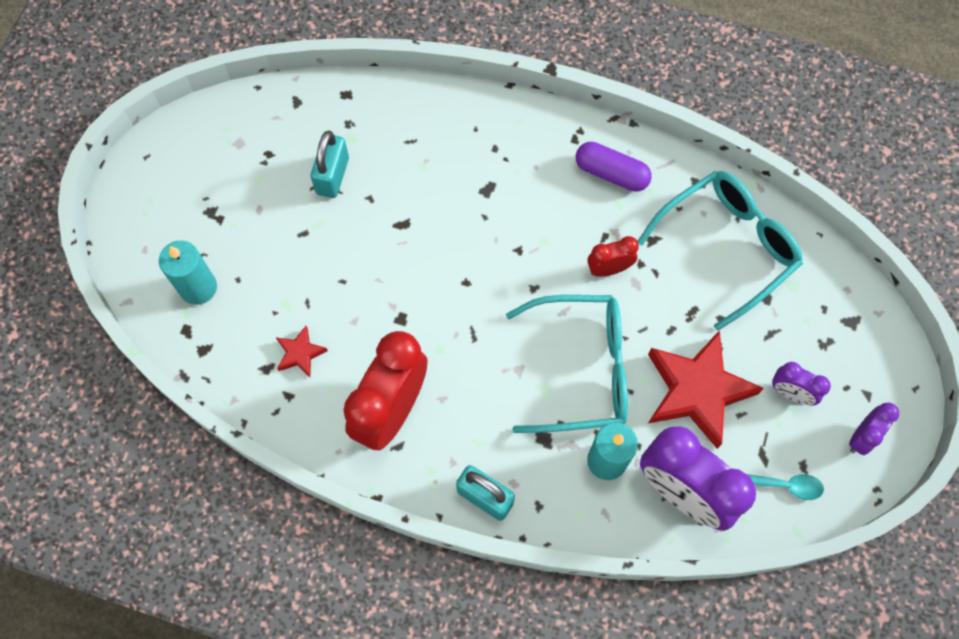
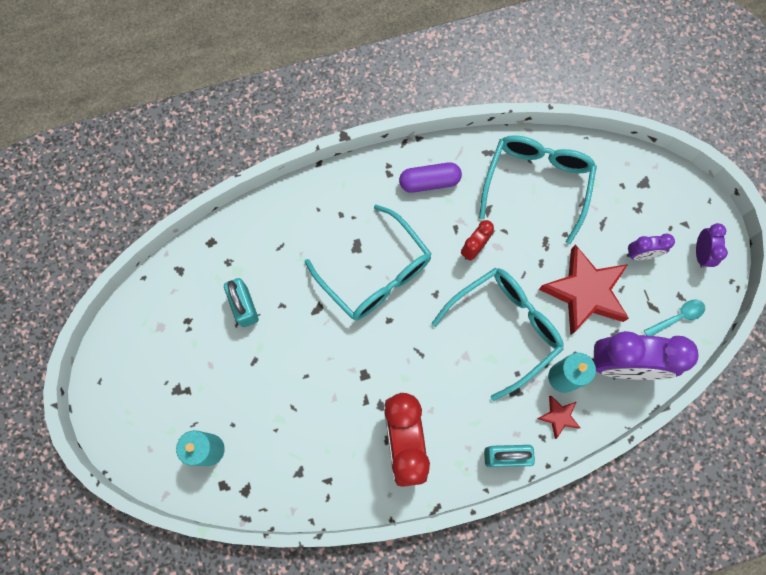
camera: 35 degrees left, 5 degrees up
(300, 353) = (314, 446): red star -> red star (558, 416)
(487, 228) = (376, 274): none -> turquoise glasses

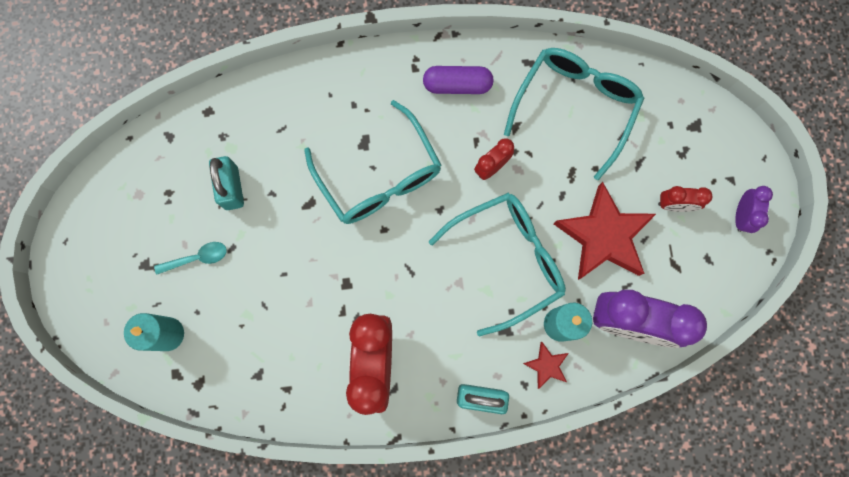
camera: 10 degrees right, 5 degrees up
(641, 254) = (674, 205): purple clock -> red clock
(677, 317) = (700, 281): turquoise spoon -> turquoise spoon (197, 258)

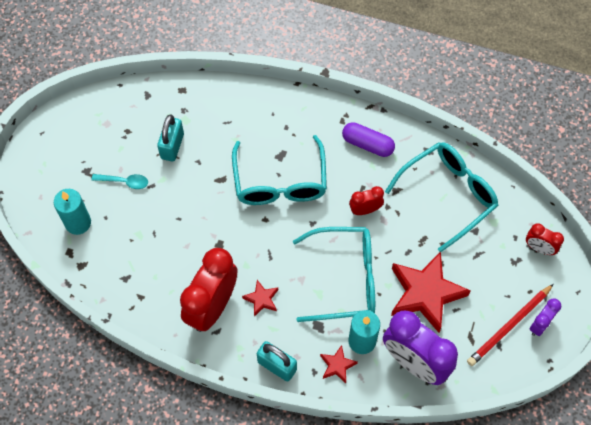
camera: 25 degrees right, 15 degrees down
(426, 327) = (261, 299): none -> red star
(674, 205) = (491, 295): red clock -> red clock (539, 248)
(710, 232) = (509, 326): none -> red pencil

